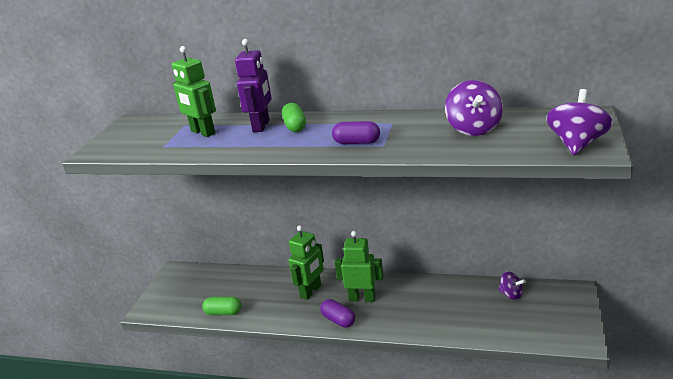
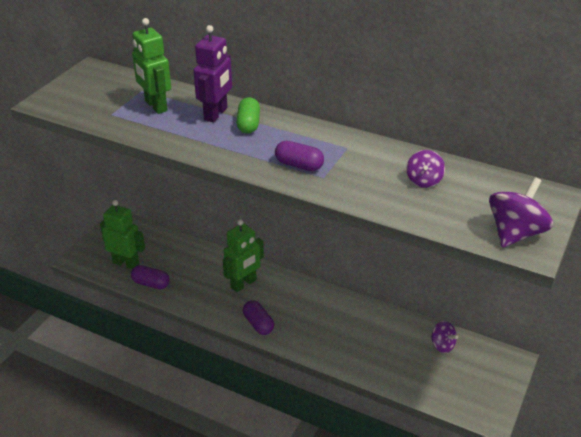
camera: 10 degrees right, 10 degrees up
(223, 313) = (151, 284): green capsule -> purple capsule
(362, 298) = (291, 306): green robot -> green robot (126, 263)
(473, 129) = (424, 181): purple spinning top -> purple spinning top, size x0.61

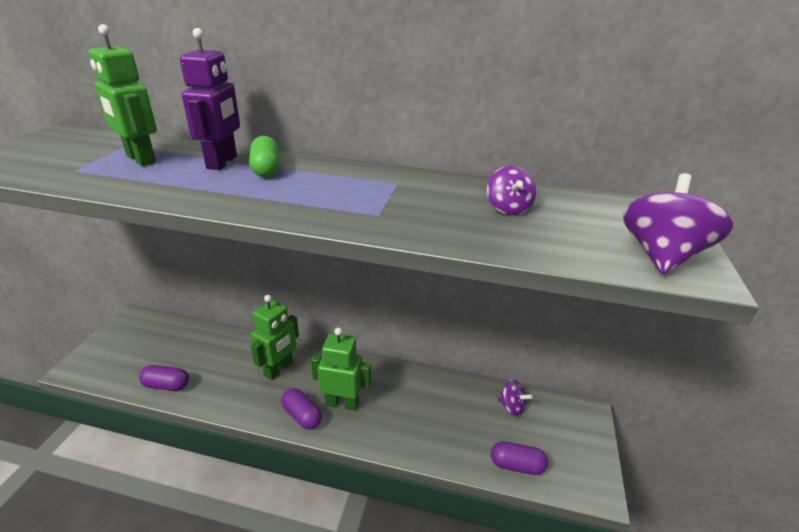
camera: 15 degrees left, 5 degrees down
(126, 263) = (136, 365): green robot -> green robot (342, 403)
(299, 165) = (341, 205): purple capsule -> purple capsule (516, 465)

